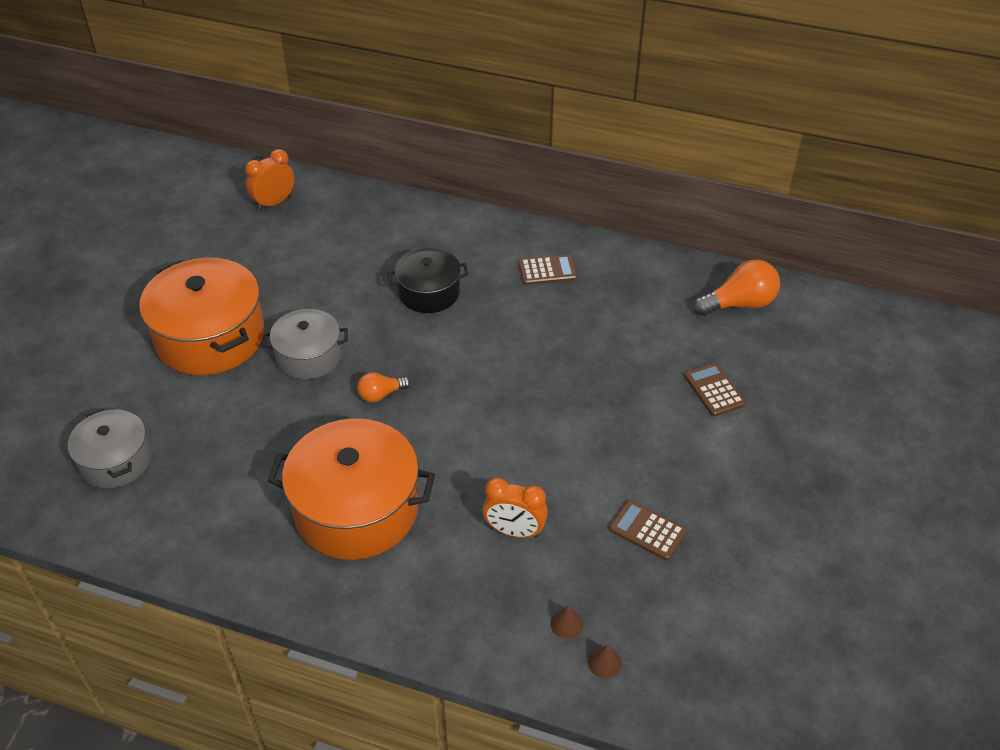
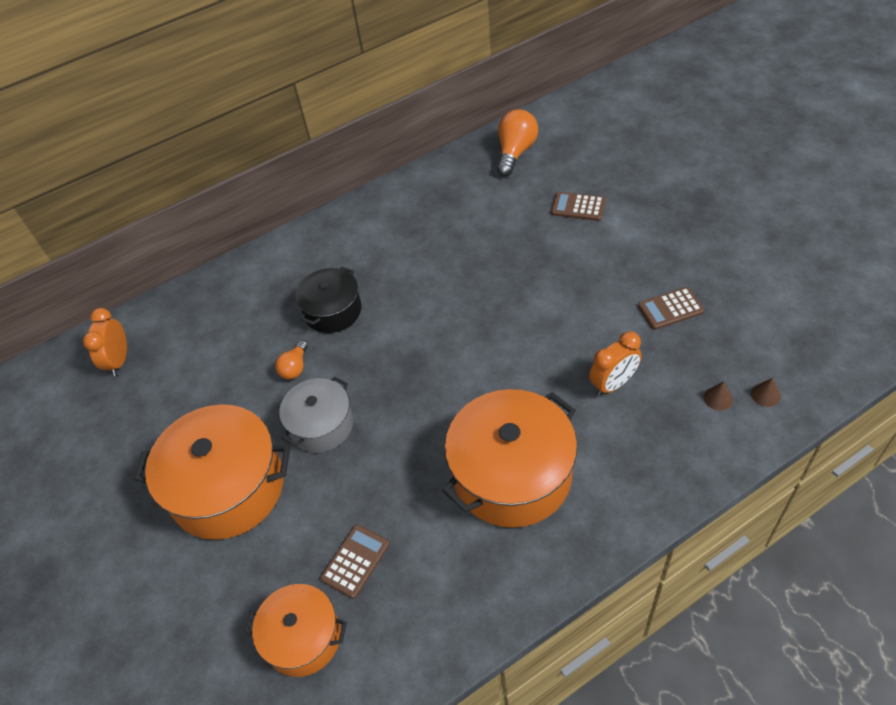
camera: 45 degrees left, 5 degrees up
(116, 461) = (303, 637): grey pot -> orange pot
(381, 394) = (409, 397): orange light bulb -> orange light bulb (295, 367)
(547, 271) = (383, 231): brown calculator -> brown calculator (355, 561)

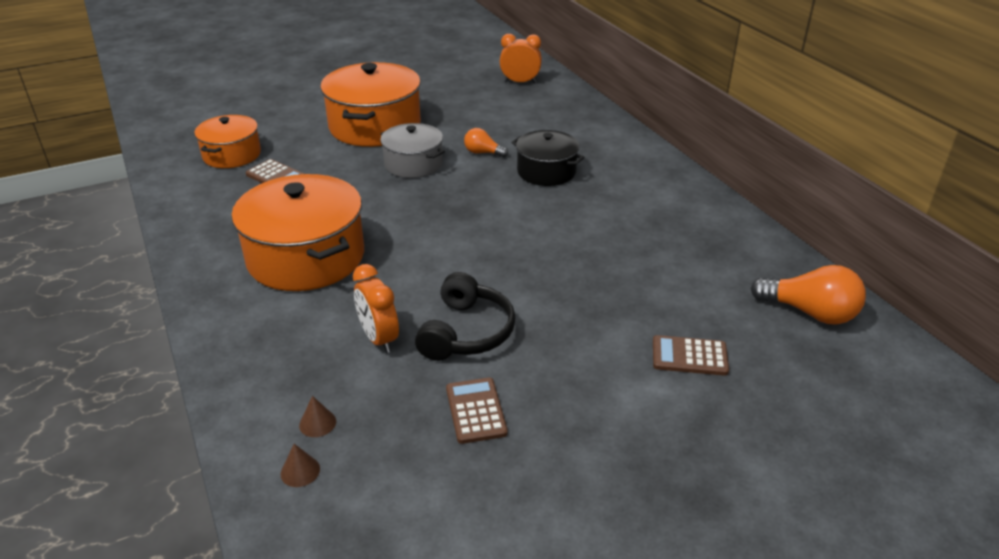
camera: 90 degrees right, 15 degrees down
(578, 207) = (689, 356): brown calculator -> brown calculator turned 105 degrees counterclockwise
(588, 329) = (466, 332): none -> black headphones

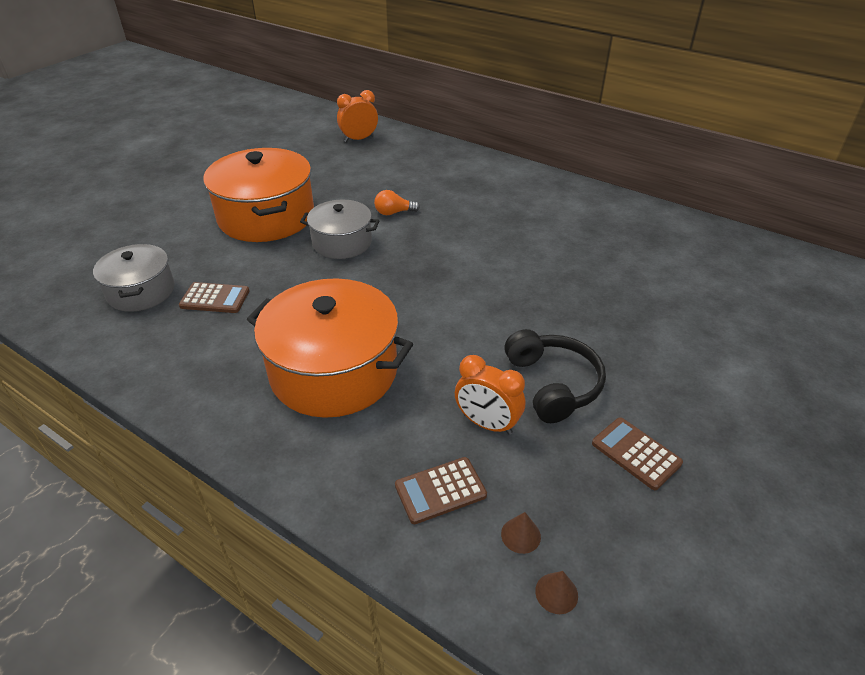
camera: 30 degrees left, 5 degrees up
(232, 155) = (141, 291): orange pot -> grey pot
(546, 172) = (464, 213): black pot -> none
(689, 356) = (730, 332): brown calculator -> brown calculator (440, 490)
(810, 312) = (764, 265): orange light bulb -> none

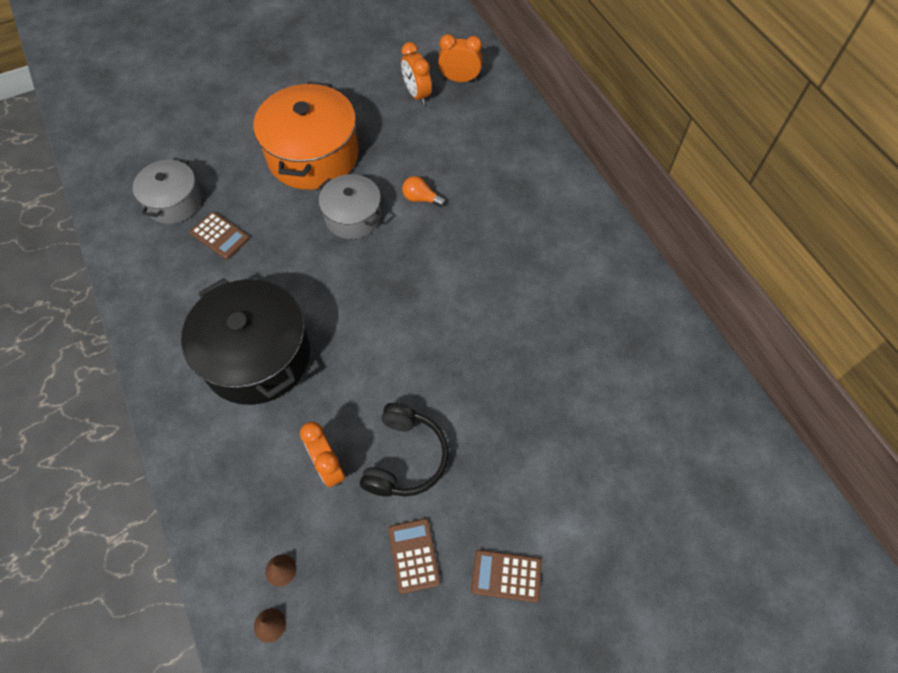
camera: 30 degrees right, 20 degrees up
(330, 156) = (417, 94): none -> orange clock
(334, 371) = (257, 356): orange pot -> black pot
(440, 490) = (256, 503): brown calculator -> brown calculator (506, 576)

